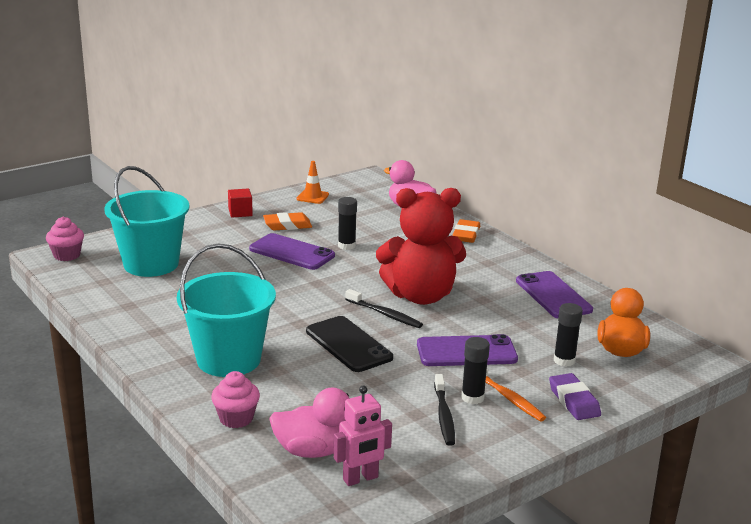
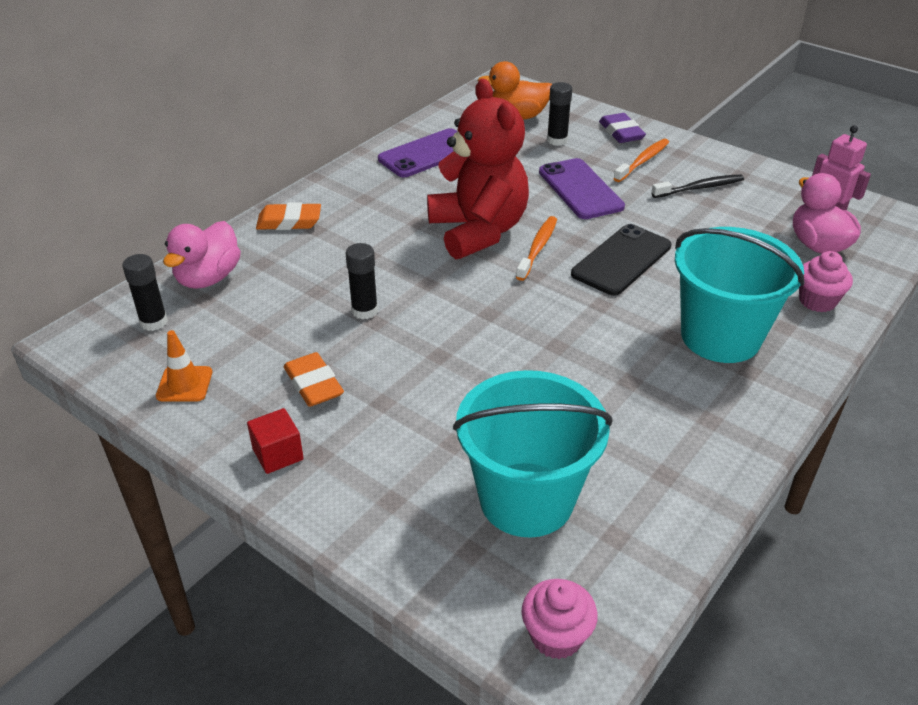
camera: 105 degrees left, 15 degrees up
(291, 252) = (410, 356): purple phone -> none
(385, 314) = (538, 248): black toothbrush -> orange toothbrush
(472, 397) = (658, 177): black glue stick -> black glue stick (154, 322)
(574, 401) = (621, 132): purple eraser -> purple eraser turned 75 degrees counterclockwise

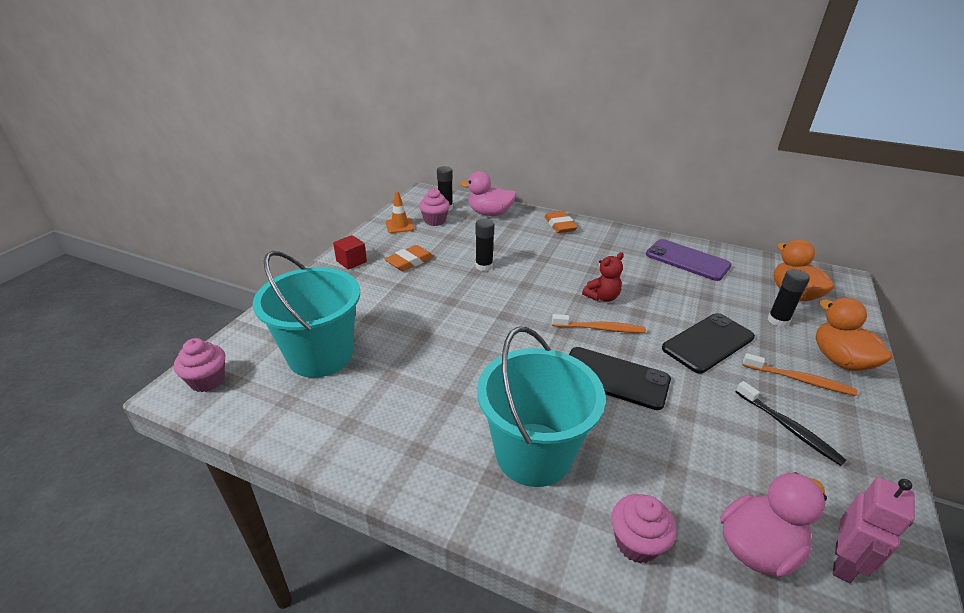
camera: 75 degrees right, 5 degrees down
(194, 340) = (435, 221): none -> pink cupcake
(478, 231) = (602, 297): red teddy bear -> red teddy bear, size x0.44
(580, 189) = (708, 343): purple phone -> black phone
(621, 132) = (840, 360): purple eraser -> orange duck

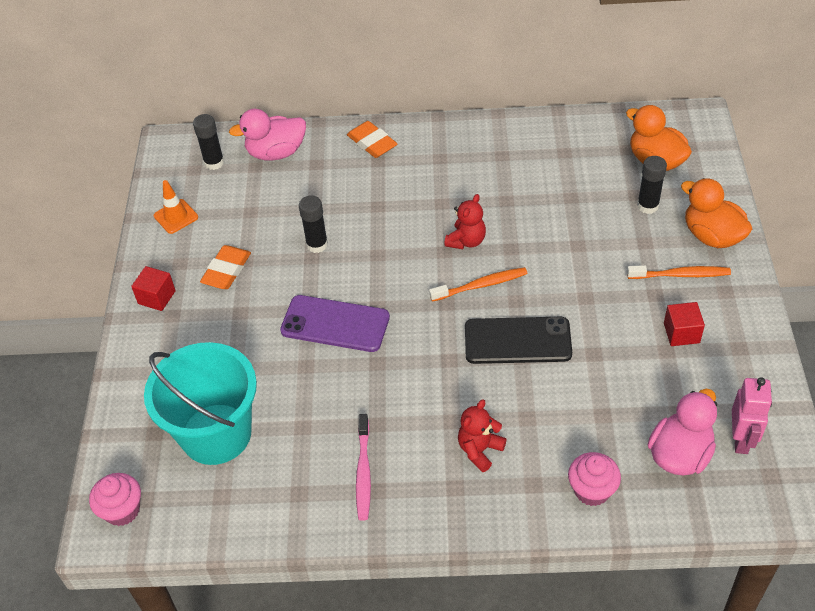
camera: 20 degrees left, 15 degrees up
(415, 429) = (363, 472): none -> pink toothbrush
(435, 221) = (215, 191): pink cupcake -> none
(533, 454) = (479, 450): turquoise bucket -> red teddy bear
(687, 260) = (536, 149): purple phone -> purple phone (335, 324)
(708, 343) = (590, 262): black phone -> none
(788, 428) = (681, 333): black toothbrush -> red cube

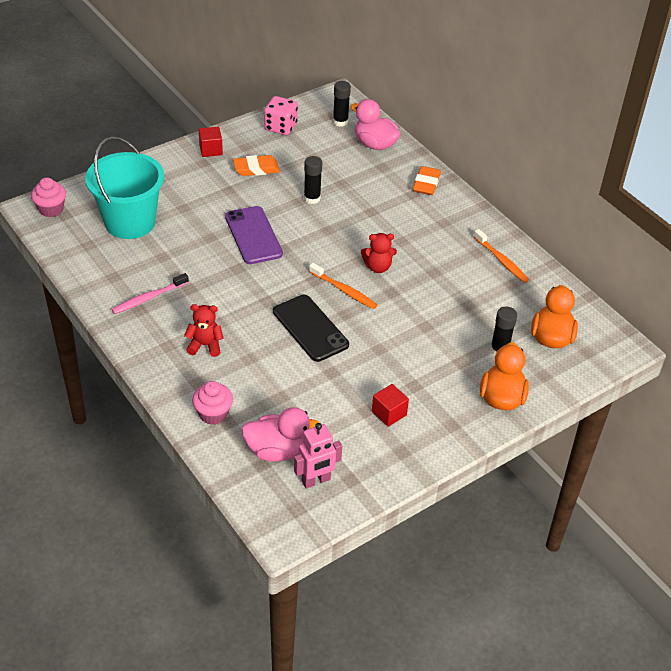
camera: 50 degrees right, 5 degrees down
(176, 216) = (280, 127): orange traffic cone -> pink dice
(681, 275) = (445, 393): orange toothbrush -> orange toothbrush (501, 260)

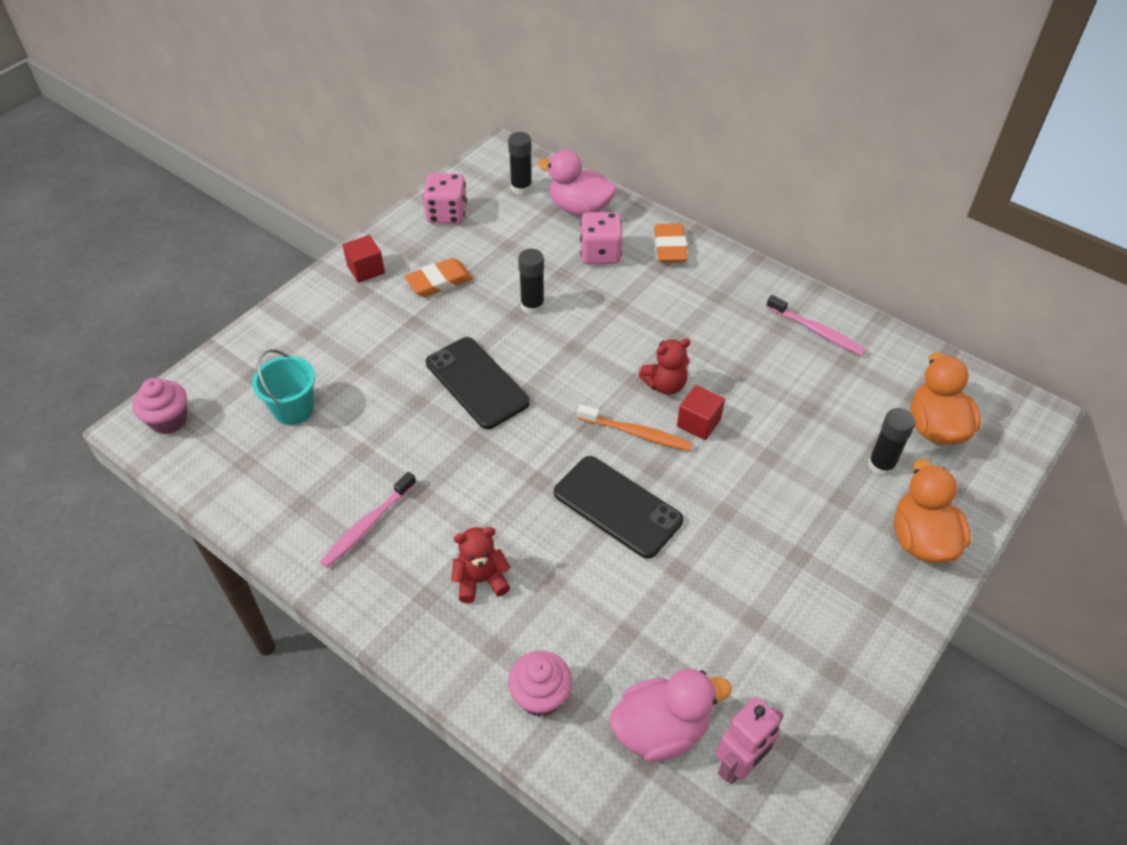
camera: 15 degrees left, 5 degrees up
(130, 222) = (293, 409): turquoise bucket -> turquoise bucket, size x0.54
(253, 235) = (477, 383): purple phone -> black phone
(375, 176) = (600, 253): none -> pink dice
(389, 413) = (787, 612): red cube -> red cube (698, 423)
(501, 260) = (817, 331): orange toothbrush -> pink toothbrush

